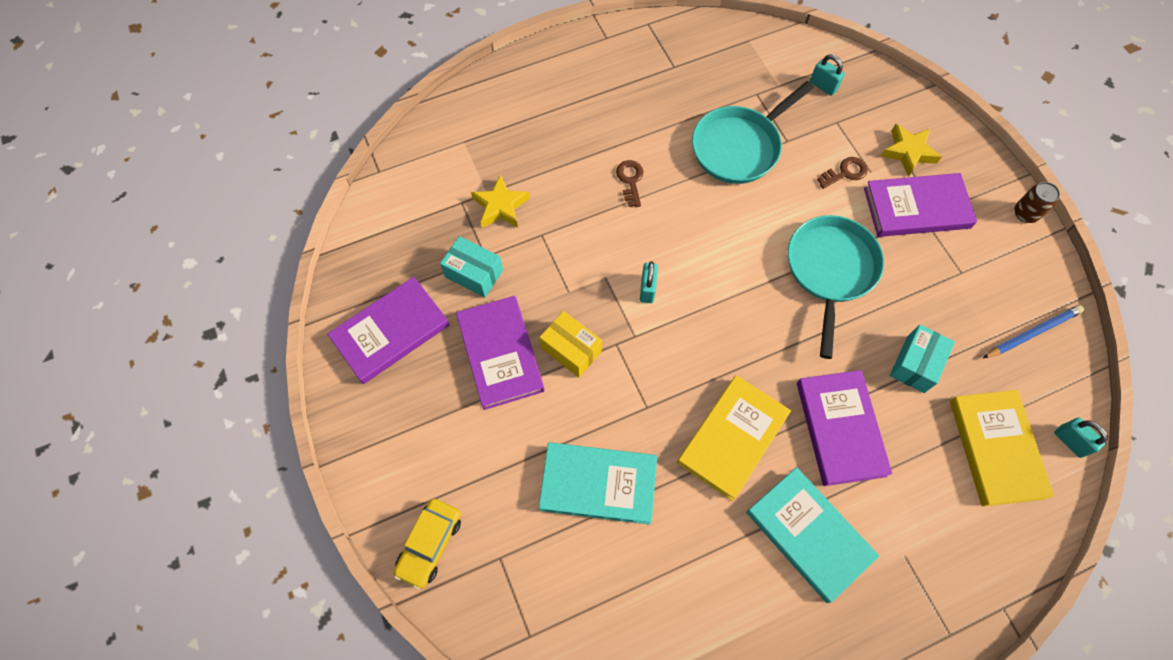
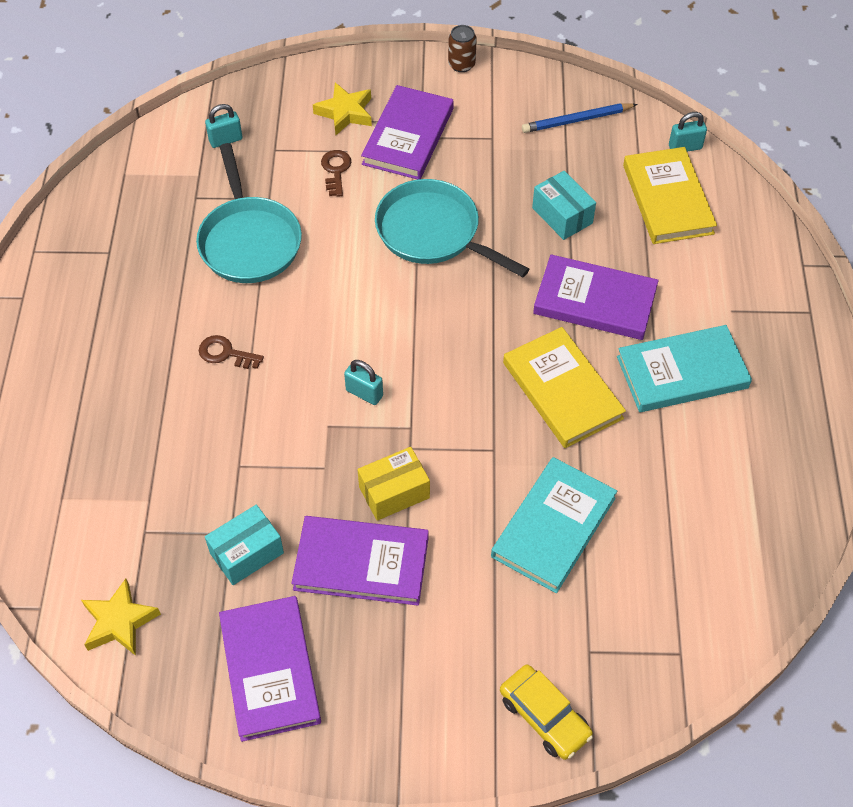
camera: 65 degrees left, 10 degrees down
(500, 206) = (176, 492): yellow star -> yellow star (119, 622)
(995, 448) = (667, 199): yellow book -> yellow book turned 60 degrees clockwise
(1032, 333) = (577, 120): blue pencil -> blue pencil turned 105 degrees counterclockwise

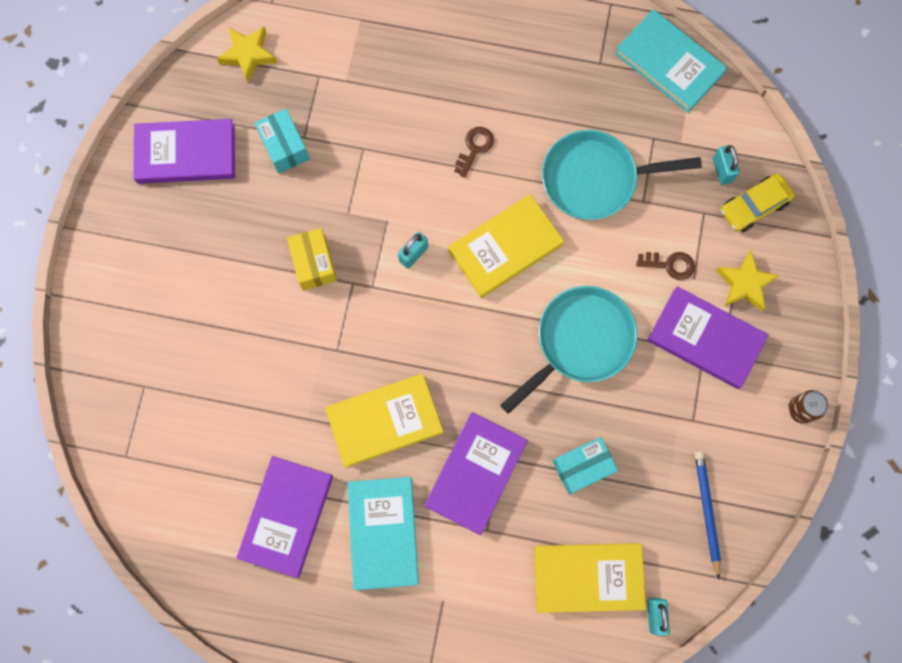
camera: 100 degrees right, 20 degrees up
(341, 309) = (505, 248): none -> yellow book
(361, 563) = (257, 229): purple book -> purple book (287, 516)
(544, 716) = (102, 341): yellow car -> yellow car (754, 206)
(553, 527) = (255, 383): turquoise book -> turquoise book (669, 63)

